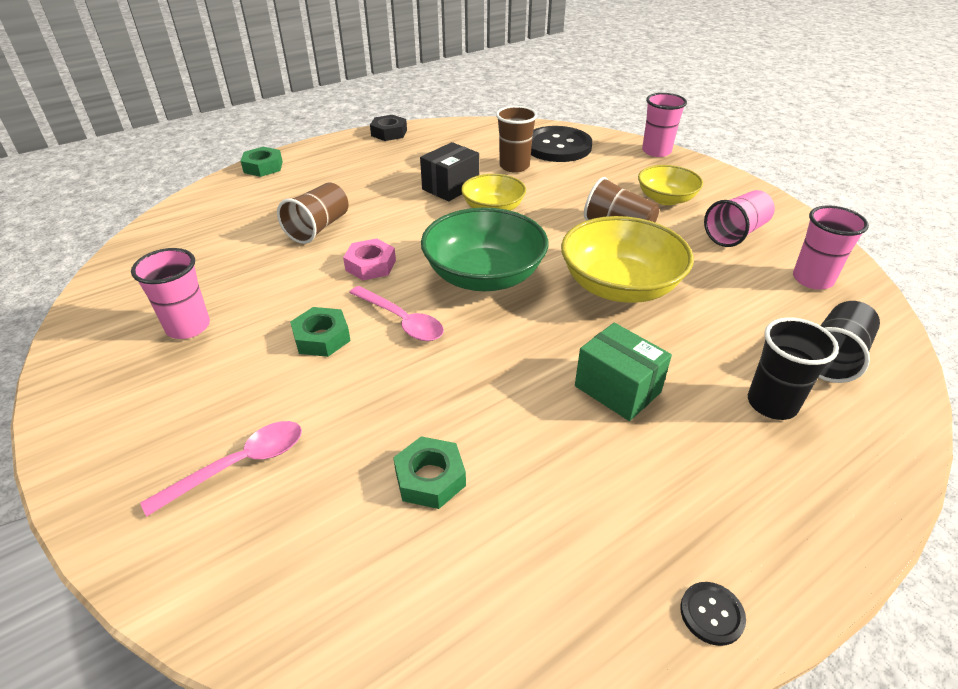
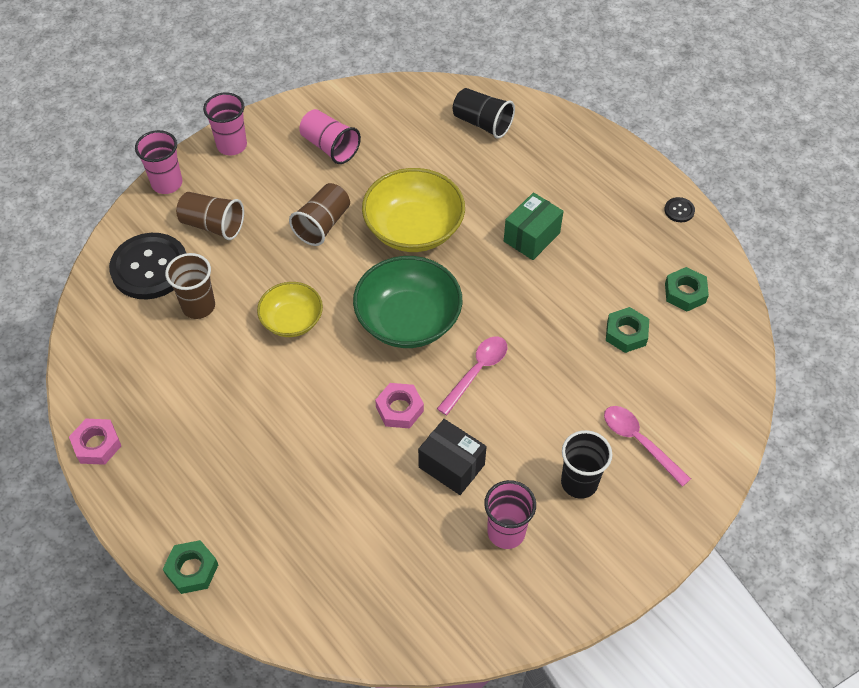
camera: 95 degrees left, 15 degrees up
(318, 228) = (336, 469): brown cup -> brown cup (213, 225)
(322, 338) = (505, 424): green nut -> green nut (685, 293)
(389, 133) = (97, 445): black nut -> pink nut
(450, 187) = (246, 361): black box -> black box (451, 466)
(666, 199) = (270, 186): yellow bowl -> none
(772, 404) = (531, 162): black cup -> black cup (579, 482)
(812, 279) = (394, 114): pink cup -> pink cup (232, 145)

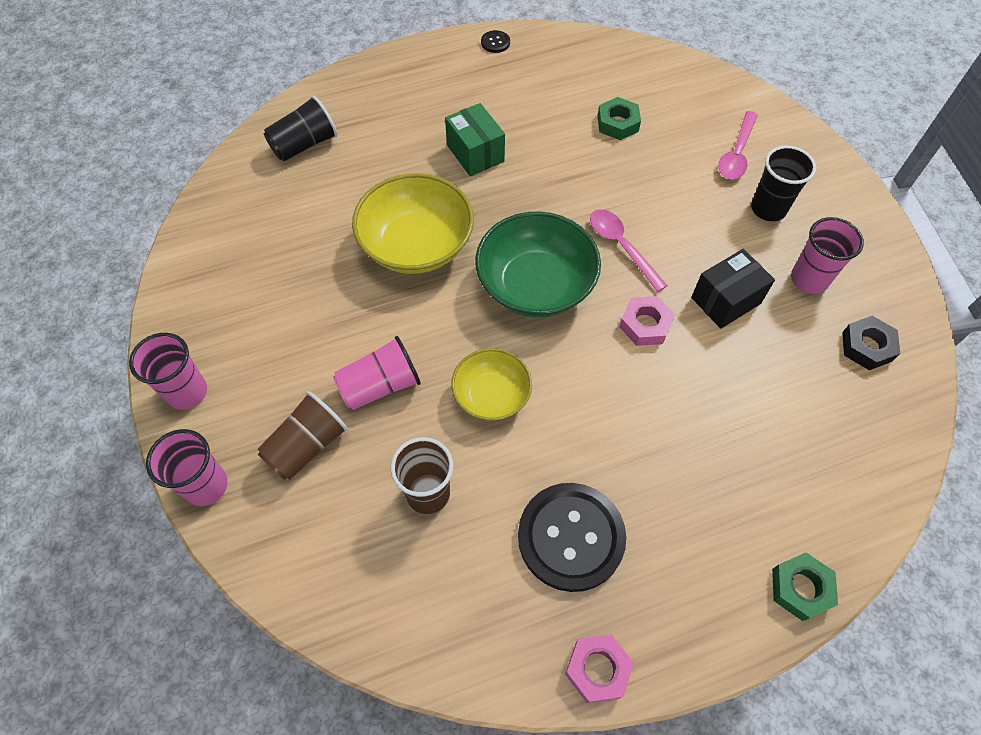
camera: 70 degrees left, 5 degrees up
(150, 268) = (339, 539): black button -> black button (571, 537)
(322, 224) = (367, 327): brown cup -> none
(330, 147) = (254, 289): pink cup -> pink cup (380, 385)
(447, 593) = (866, 346): none -> black nut
(639, 442) = (736, 153): pink spoon -> pink spoon turned 45 degrees counterclockwise
(685, 293) = (589, 70): green nut -> none

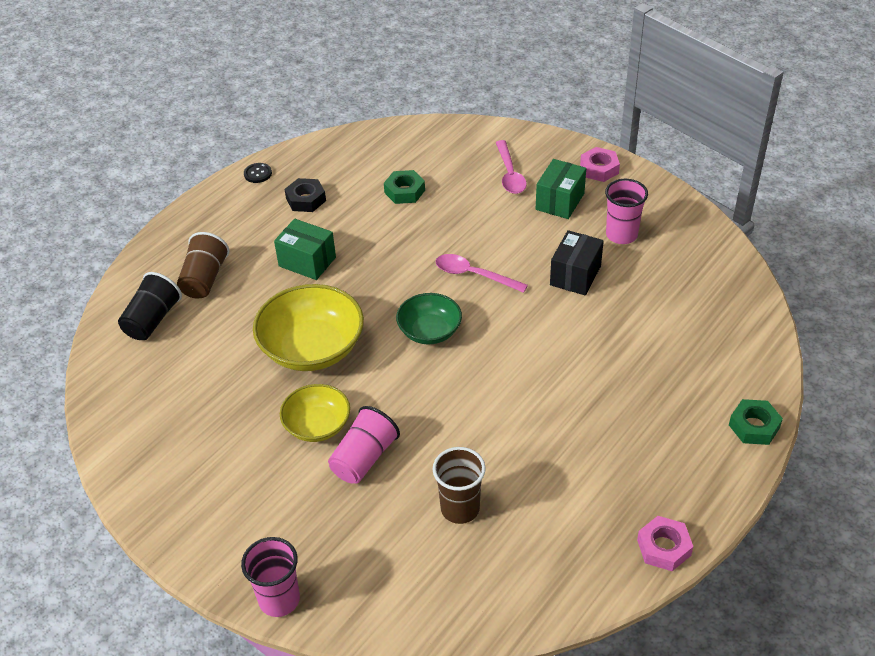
camera: 30 degrees left, 15 degrees down
(187, 392) = (205, 546): pink cup -> none
(307, 446) = (339, 529): brown cup -> brown cup (204, 279)
(491, 395) = (455, 420): yellow bowl -> yellow bowl (317, 425)
(535, 285) = (429, 331): green bowl -> green bowl, size x0.60
(571, 537) = (584, 479): black button -> none
(645, 325) = (531, 318): pink nut -> pink nut (599, 169)
(768, 209) = (560, 201): black cup -> green box
(866, 346) = (689, 259): black nut -> black nut (306, 199)

